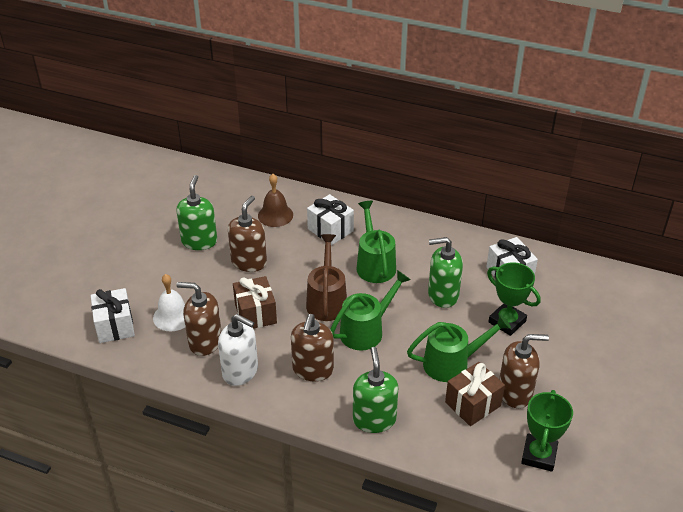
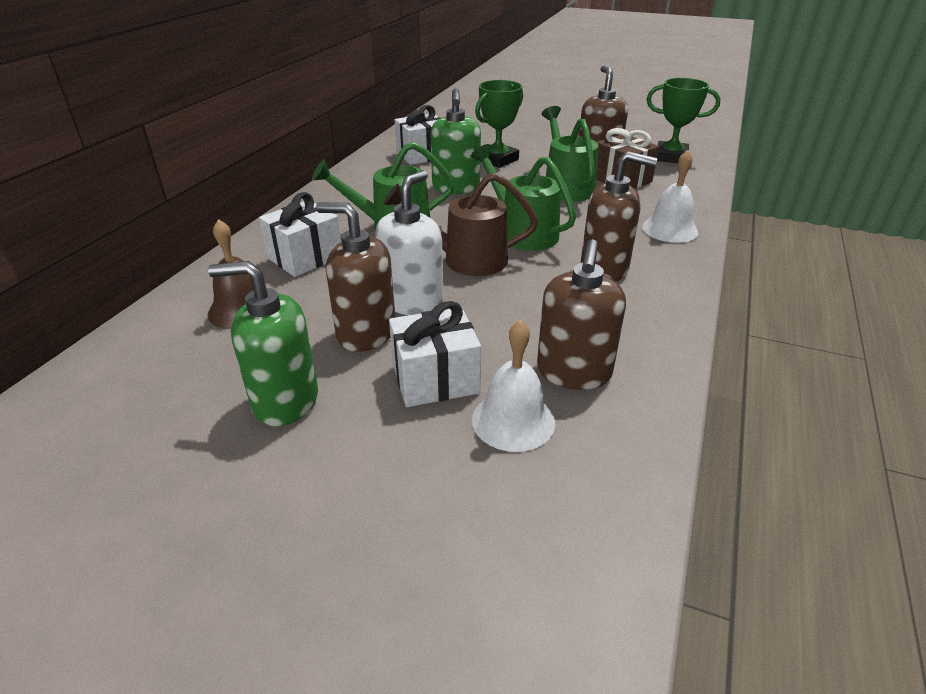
camera: 90 degrees left, 5 degrees down
(115, 326) = (554, 516): white gift -> white gift (435, 379)
(240, 371) = (629, 330): white soap dispenser -> white soap dispenser (412, 302)
(255, 314) = (498, 321): brown gift -> none
(374, 419) = (669, 229): green soap dispenser -> white bell

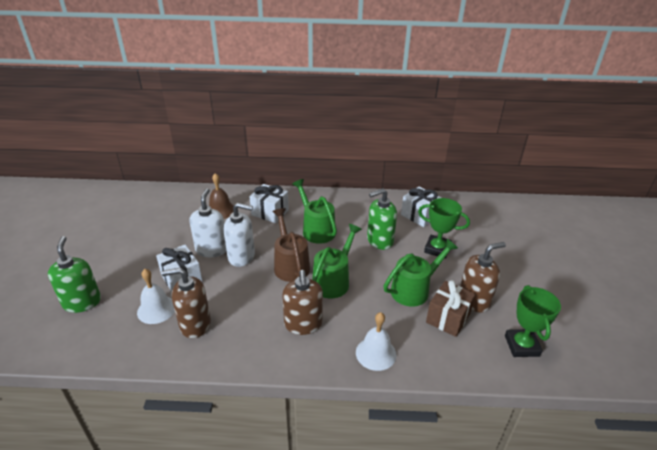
camera: 70 degrees right, 0 degrees up
(285, 401) = (161, 242): green soap dispenser -> green soap dispenser (82, 302)
(366, 333) = (211, 249): brown soap dispenser -> white soap dispenser

